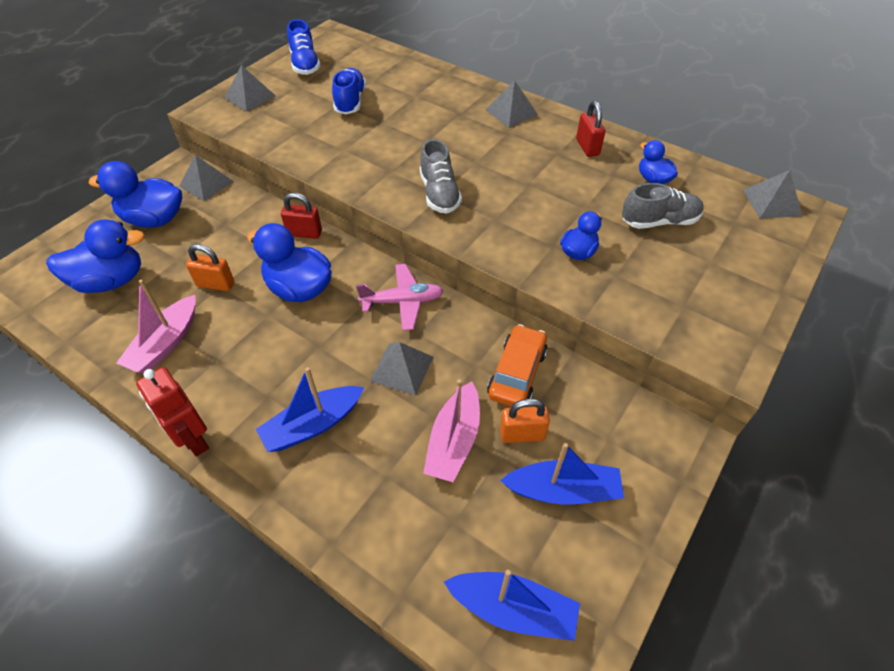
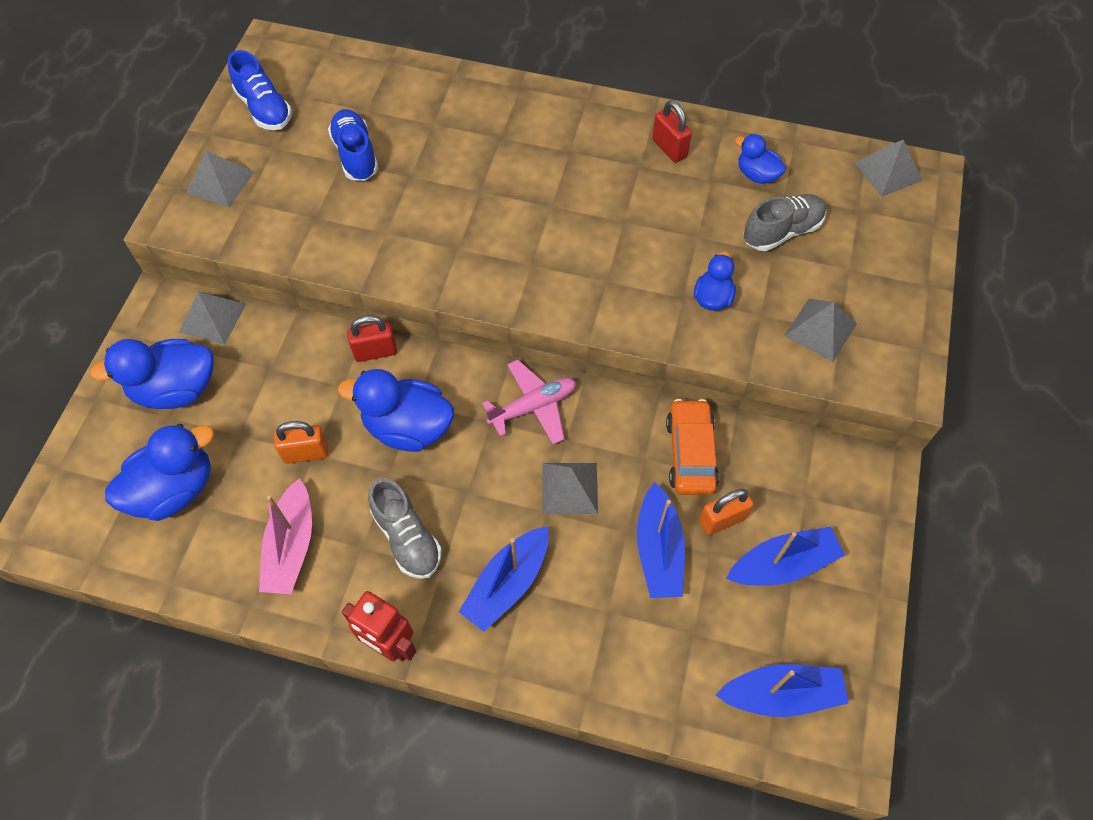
camera: 20 degrees left, 10 degrees up
(439, 194) = (530, 264): grey shoe -> grey shoe (407, 537)
(454, 441) = (658, 550): pink boat -> blue boat
(511, 112) = (561, 118): grey pyramid -> grey pyramid (820, 329)

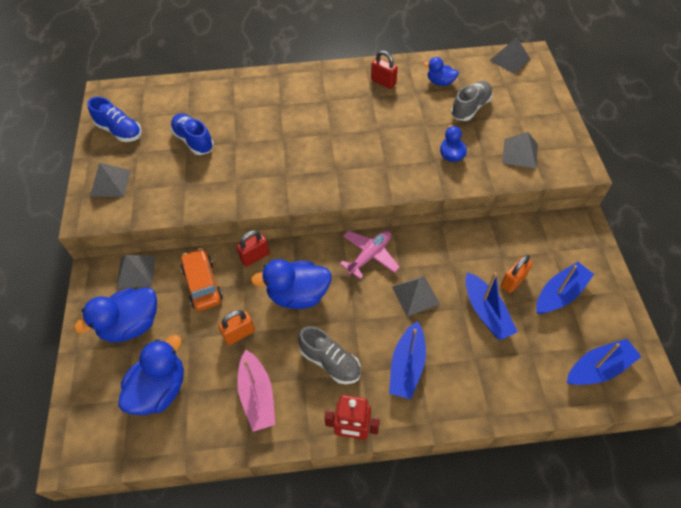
camera: 20 degrees left, 5 degrees down
(690, 453) = (475, 250): orange car -> orange car (202, 284)

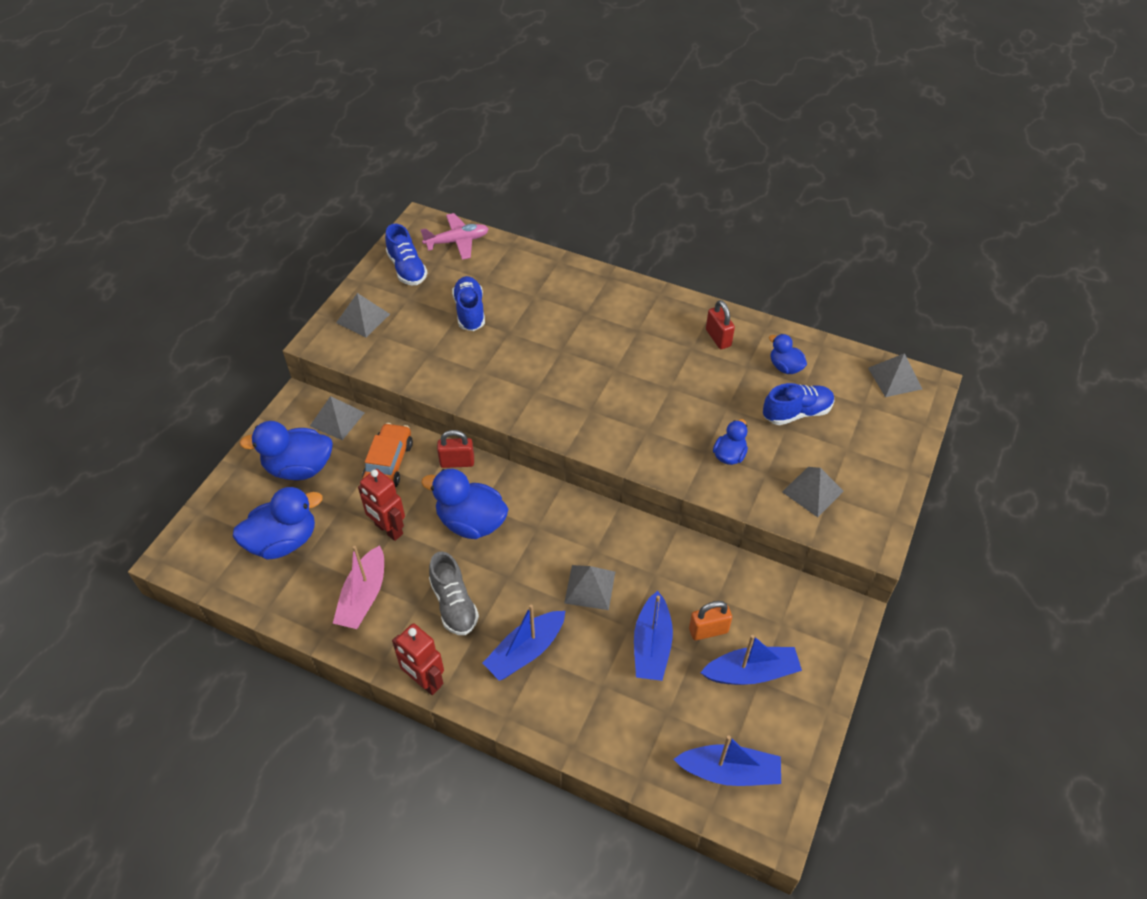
camera: 30 degrees right, 5 degrees down
(239, 334) = (388, 529): orange padlock -> red robot
(369, 256) = (573, 521): pink plane -> pink plane (457, 241)
(470, 108) = (796, 413): grey shoe -> blue shoe

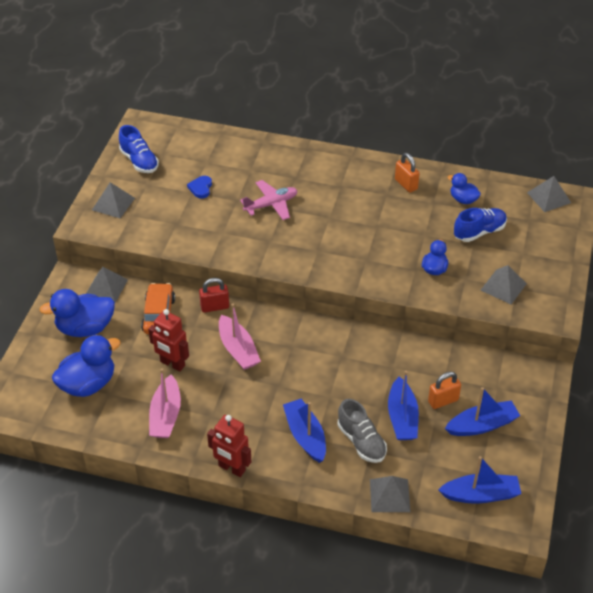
camera: 10 degrees left, 5 degrees down
(454, 604) = (240, 410): grey shoe -> grey shoe (361, 441)
(457, 241) = (175, 135): pink plane -> pink plane (271, 205)
(470, 311) = (201, 188): blue shoe -> blue heart
(471, 522) = (238, 349): blue duck -> pink boat
(525, 651) = (305, 435): blue boat -> blue boat turned 120 degrees clockwise
(589, 587) = (344, 383): grey pyramid -> grey pyramid (389, 495)
(718, 338) = (406, 184): red padlock -> orange padlock

